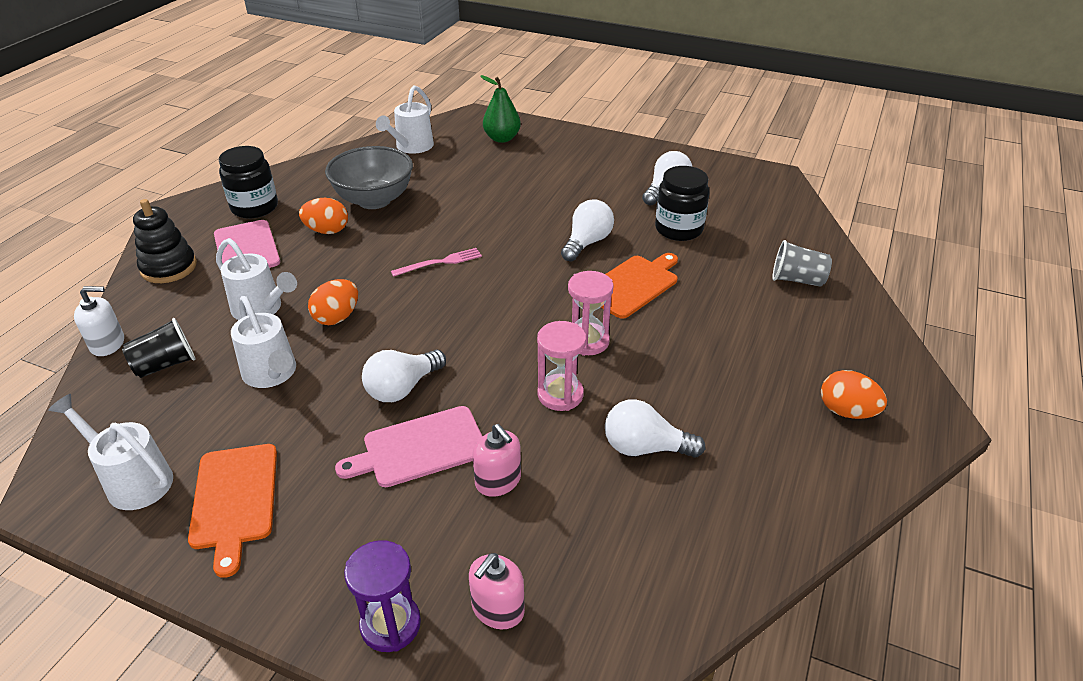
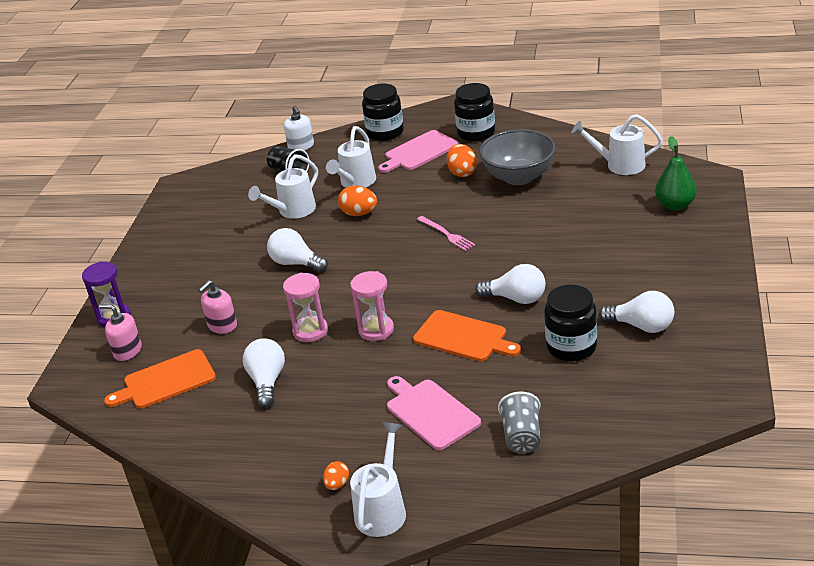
camera: 80 degrees right, 5 degrees down
(132, 480) = (196, 201): white watering can -> white watering can (383, 509)
(169, 267) = (385, 133): black stacking toy -> black jar
(234, 500) = (188, 238): orange cutting board -> orange cutting board (165, 381)
(419, 448) = (243, 287): pink cutting board -> pink cutting board (430, 412)
(846, 411) = (337, 484): orange egg -> orange egg, size x0.61

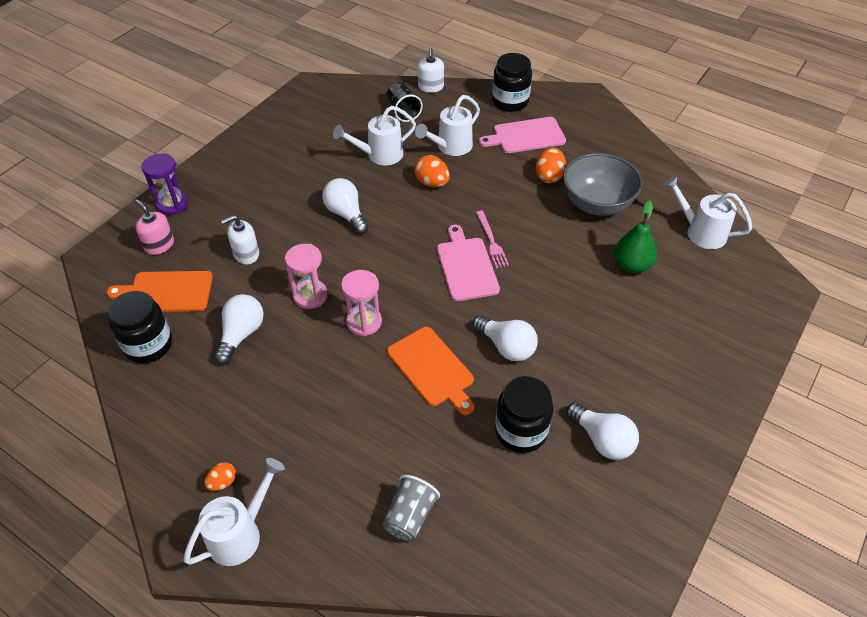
camera: 20 degrees right, 15 degrees up
(222, 325) = (246, 254): pink soap dispenser -> white soap dispenser
(430, 412) = (349, 442): pink cutting board -> pink cutting board (466, 266)
(476, 133) = (589, 136): black jar -> black jar (148, 345)
(675, 205) = (725, 306): green pear -> green pear (631, 265)

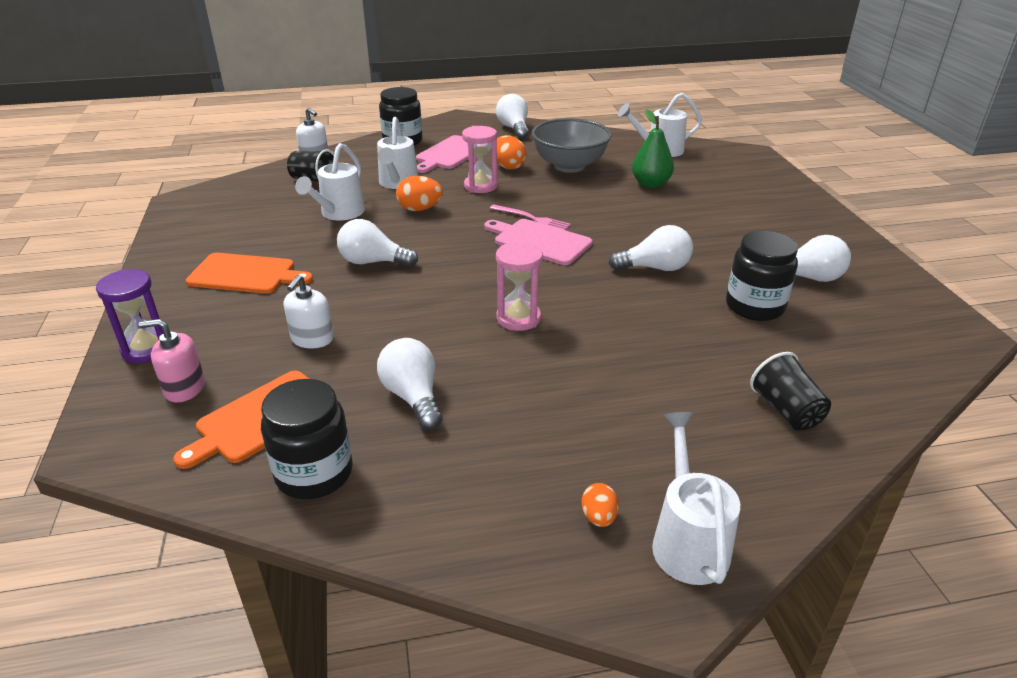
camera: 45 degrees left, 15 degrees down
(310, 296) = (436, 330): pink hourglass -> pink hourglass (480, 186)
(410, 516) = (786, 410): grey cup -> black cup
(432, 369) = (628, 312): orange cutting board -> orange cutting board (246, 274)
(614, 134) = (514, 128): none -> white light bulb

